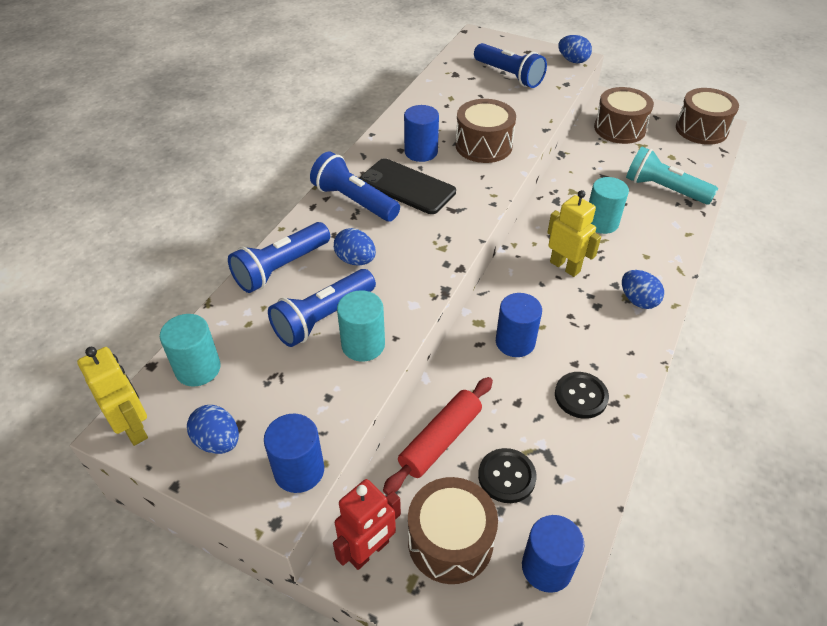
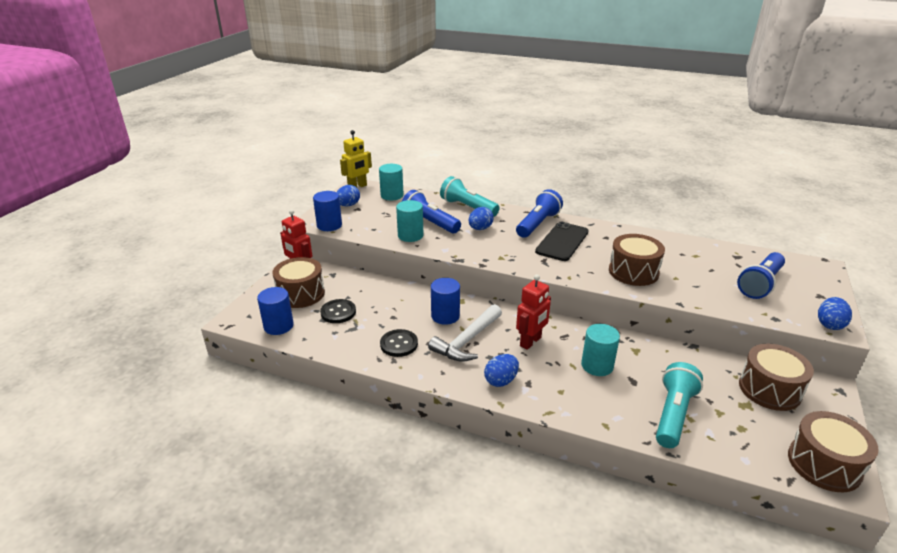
camera: 85 degrees right, 15 degrees down
(281, 268) = (467, 207): blue flashlight -> turquoise flashlight
(421, 152) = (607, 245): blue cylinder -> none
(440, 440) = (365, 288): red rolling pin -> none
(565, 266) = (531, 342): yellow robot -> red robot
(567, 324) = (467, 340): none -> white hammer

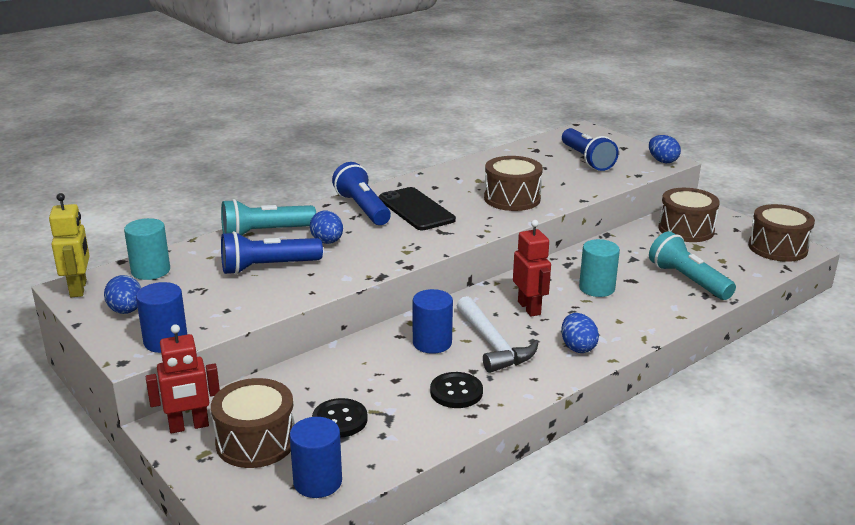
camera: 60 degrees left, 5 degrees down
(410, 236) = (282, 289): turquoise cylinder -> none

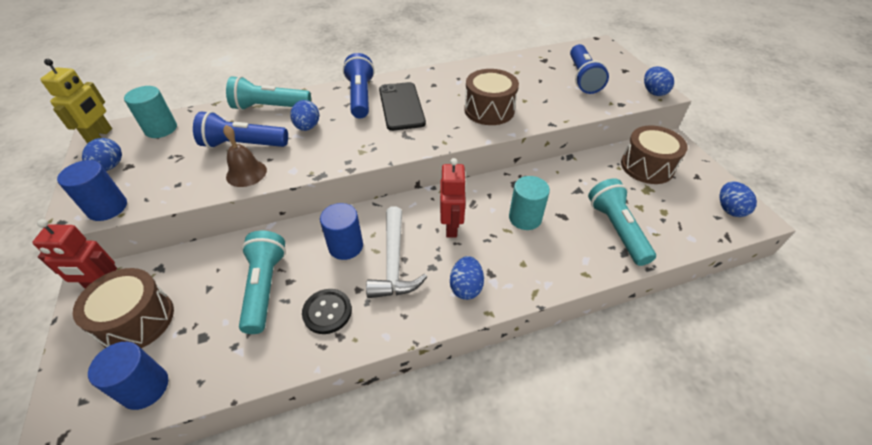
camera: 20 degrees right, 20 degrees up
(297, 288) = (246, 173): none -> brown bell
(340, 420) = (214, 316): black button -> none
(373, 389) = (265, 287): none -> turquoise flashlight
(777, 248) = (729, 209): brown drum -> blue egg

